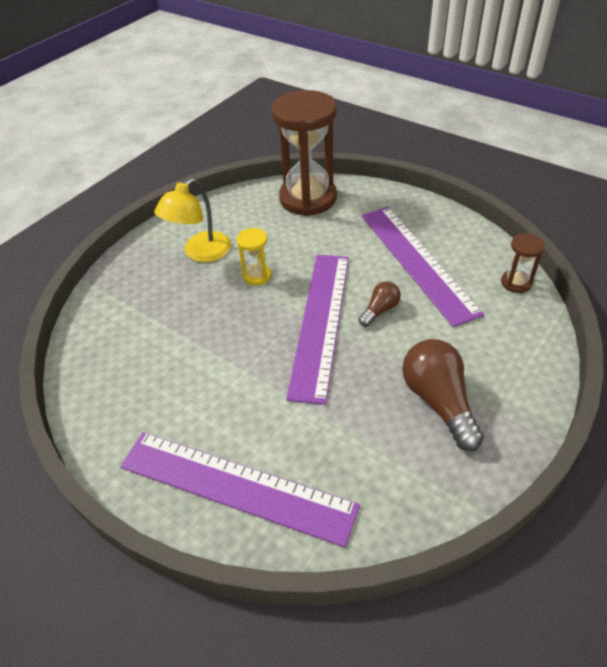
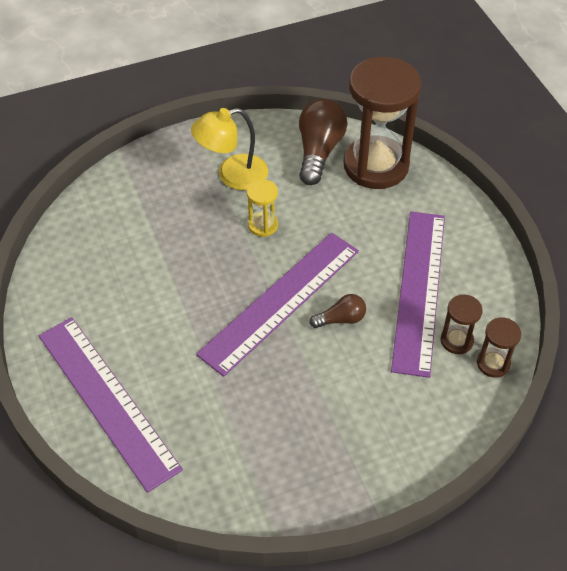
camera: 30 degrees right, 5 degrees up
(438, 401) = (316, 429): brown light bulb -> brown light bulb (319, 151)
(476, 281) = (456, 340): none -> brown hourglass

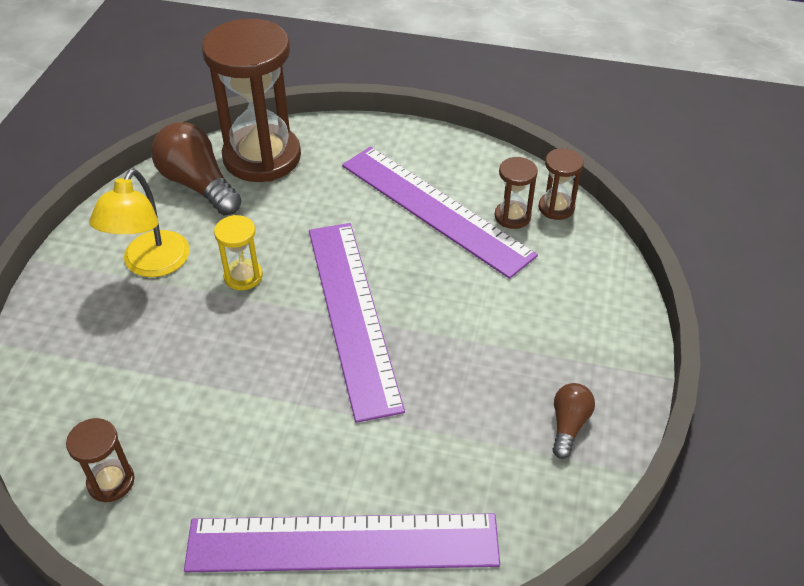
camera: 55 degrees left, 5 degrees down
(70, 265) = (111, 482): none -> brown hourglass
(341, 319) = (417, 281): brown light bulb -> brown light bulb (568, 425)

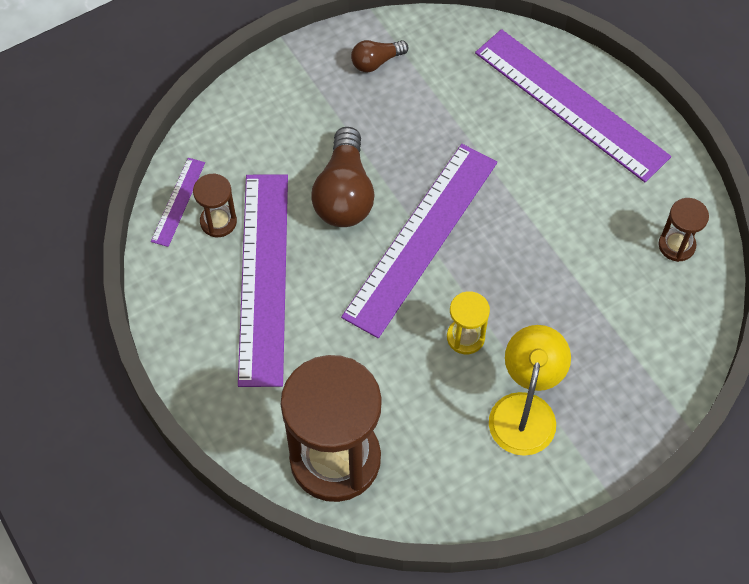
camera: 135 degrees left, 15 degrees up
(151, 265) = (525, 410): yellow lamp -> yellow lamp turned 45 degrees counterclockwise
(198, 185) = (417, 472): brown light bulb -> brown light bulb (344, 194)
(556, 207) = (178, 201): brown hourglass -> purple ruler

